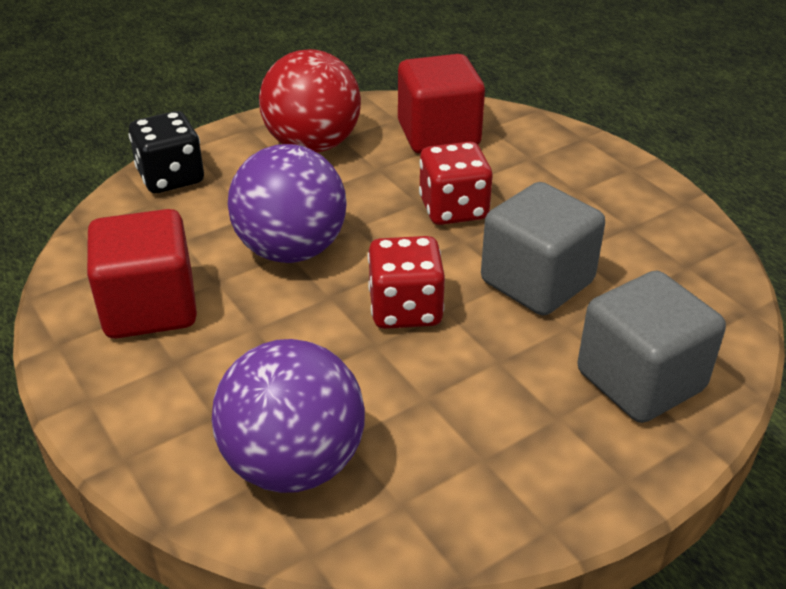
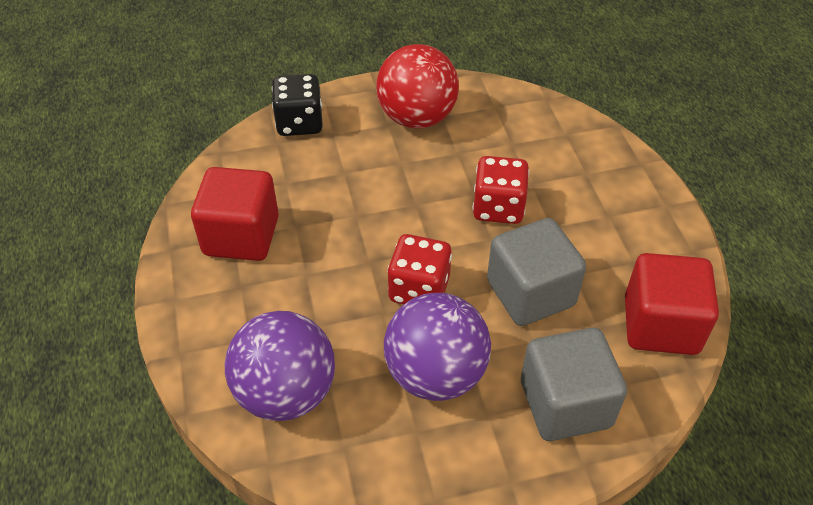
camera: 20 degrees right, 10 degrees up
(291, 250) = (359, 213): purple ball -> purple ball (435, 374)
(438, 135) = (520, 131): red cube -> red cube (660, 325)

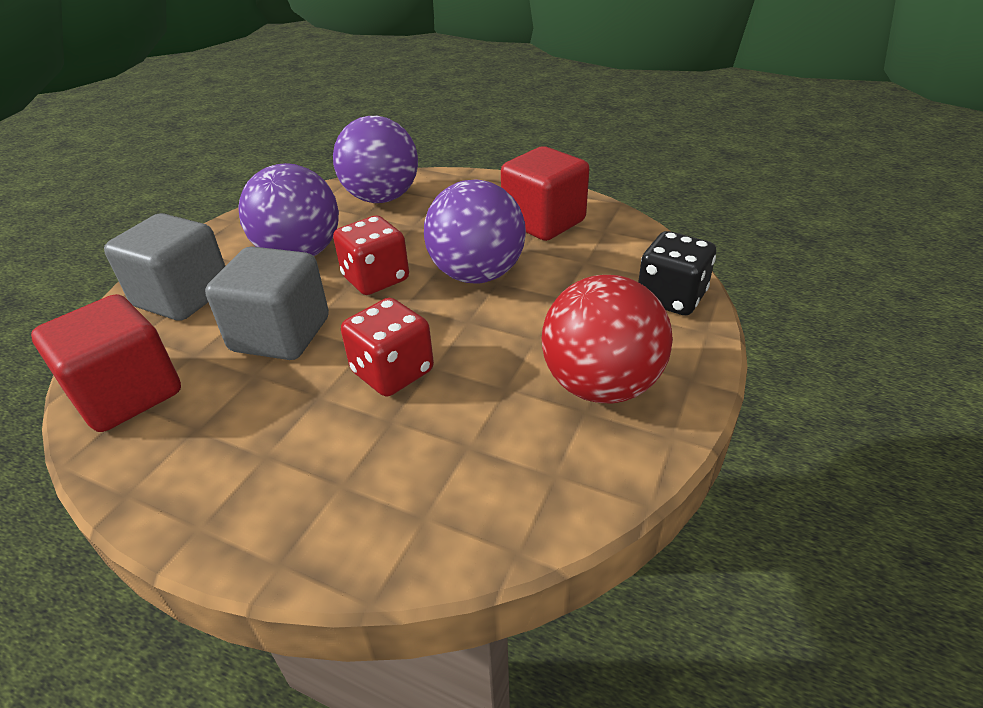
camera: 130 degrees right, 10 degrees down
(358, 231) = (477, 275): none -> purple ball

